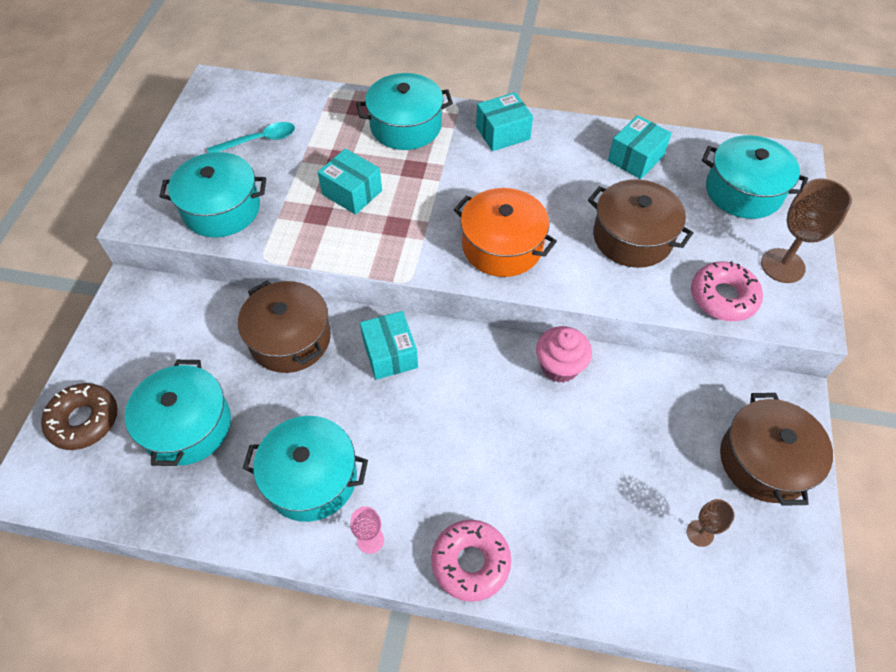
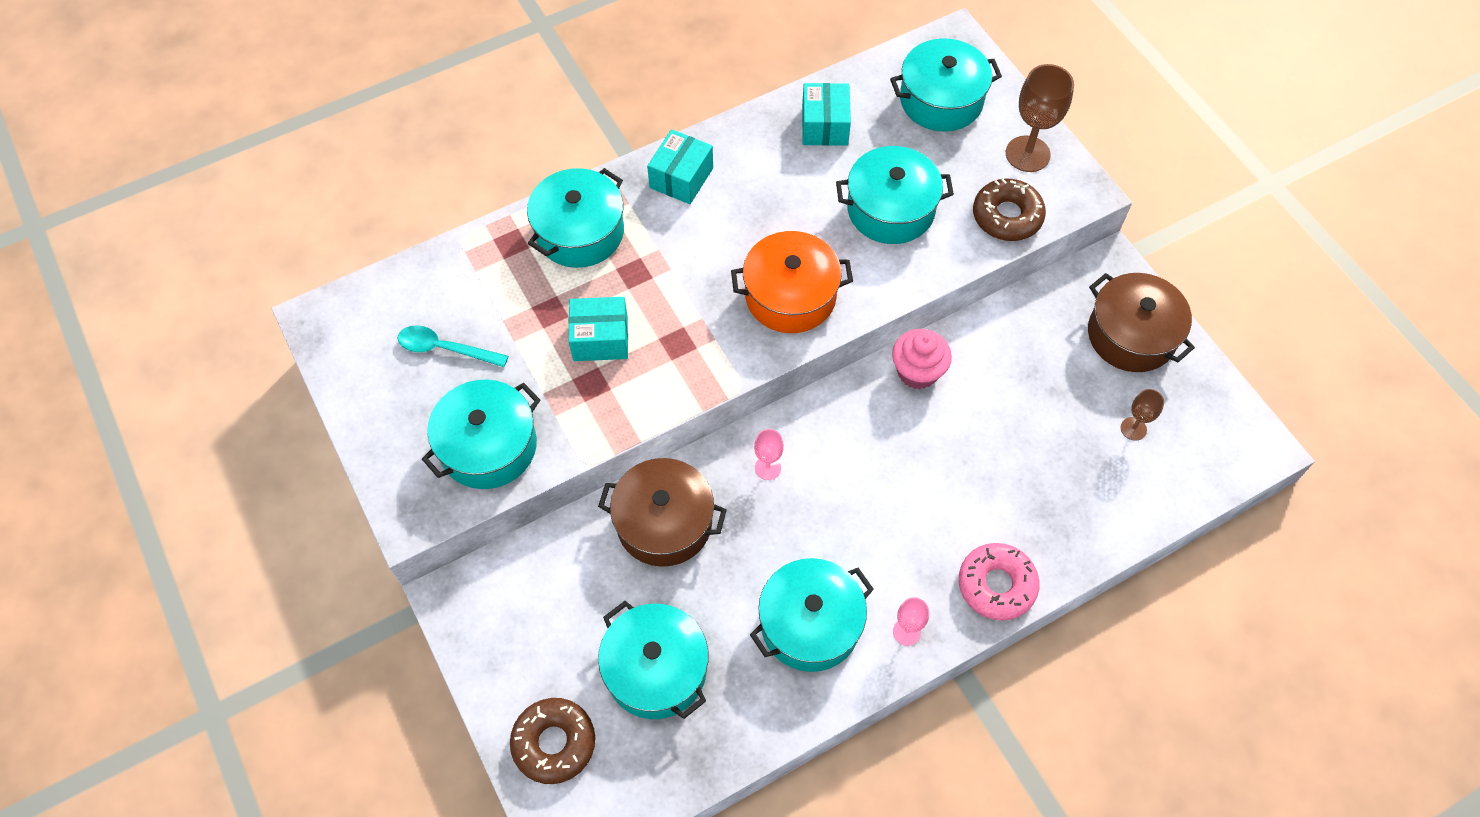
camera: 40 degrees left, 5 degrees up
(259, 140) = (445, 349): turquoise spoon -> turquoise spoon turned 105 degrees counterclockwise
(390, 354) = (767, 468): turquoise box -> pink goblet
(632, 237) = (890, 209): brown pot -> turquoise pot
(723, 297) = (1007, 216): pink donut -> brown donut

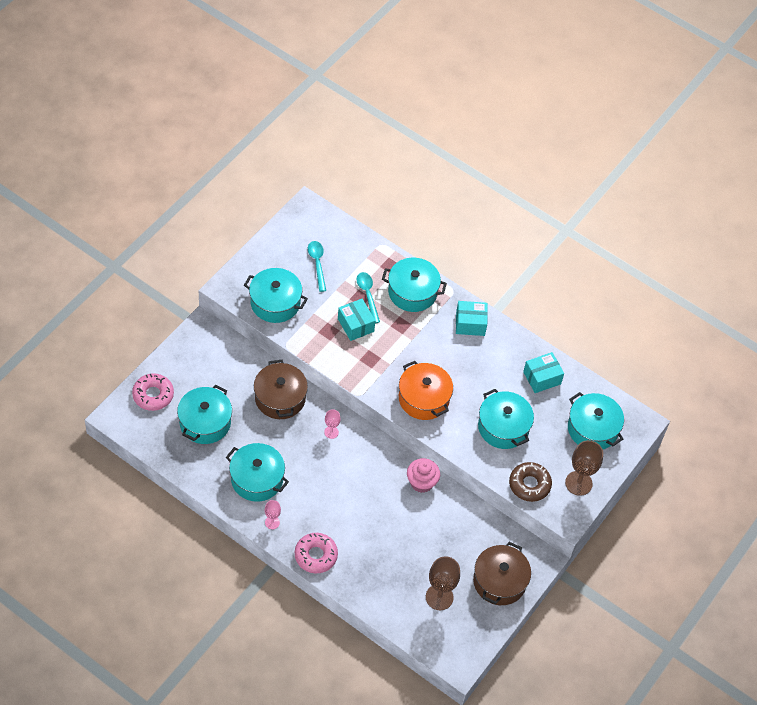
camera: 60 degrees right, 5 degrees down
(551, 298) = (368, 295): none -> turquoise spoon
(554, 743) = (153, 395): brown donut -> pink donut
(1133, 429) = (439, 597): brown goblet -> brown goblet, size x1.85

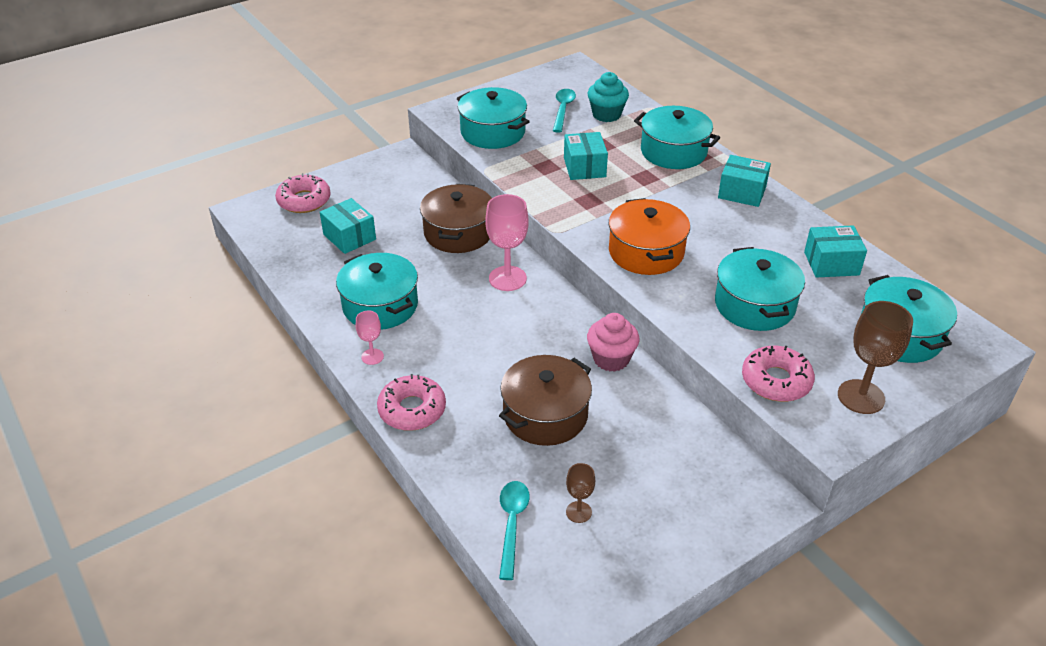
camera: 25 degrees right, 15 degrees down
(205, 422) = (349, 237): turquoise pot -> turquoise box
(331, 432) = (507, 278): pink goblet -> pink goblet, size x1.85
(351, 261) = (606, 114): none -> turquoise cupcake
(368, 295) = (613, 145): turquoise spoon -> turquoise spoon (512, 524)
(439, 597) = (578, 512): brown goblet -> brown goblet, size x0.54
(499, 581) = (689, 515): brown pot -> brown pot (545, 415)
(529, 485) = (776, 381): brown donut -> pink donut

